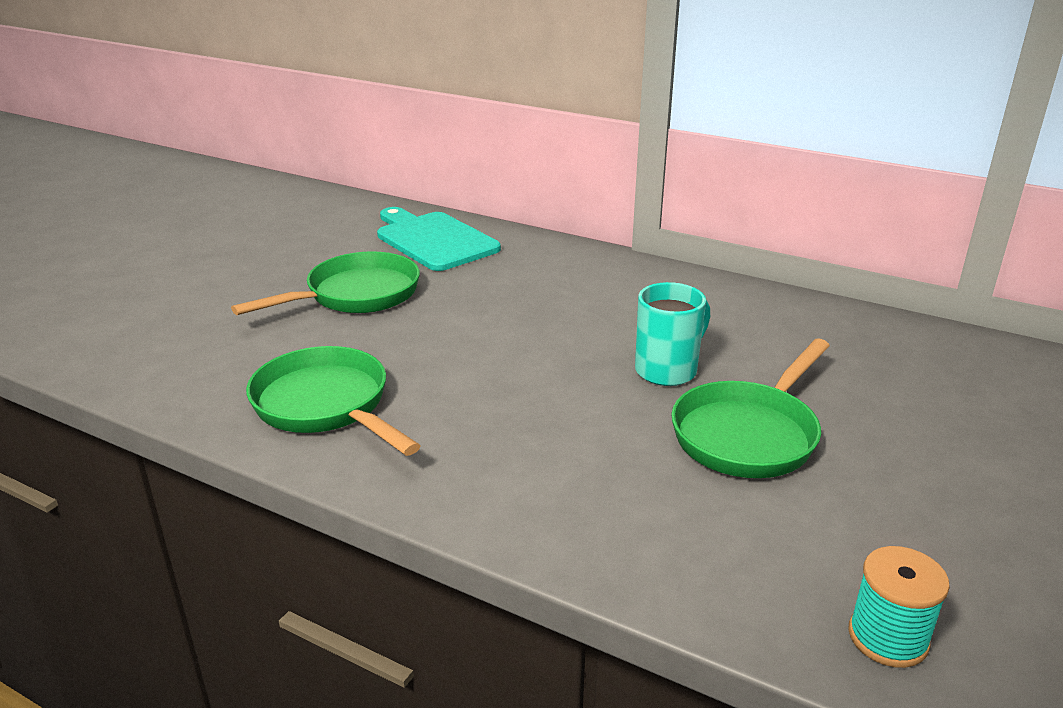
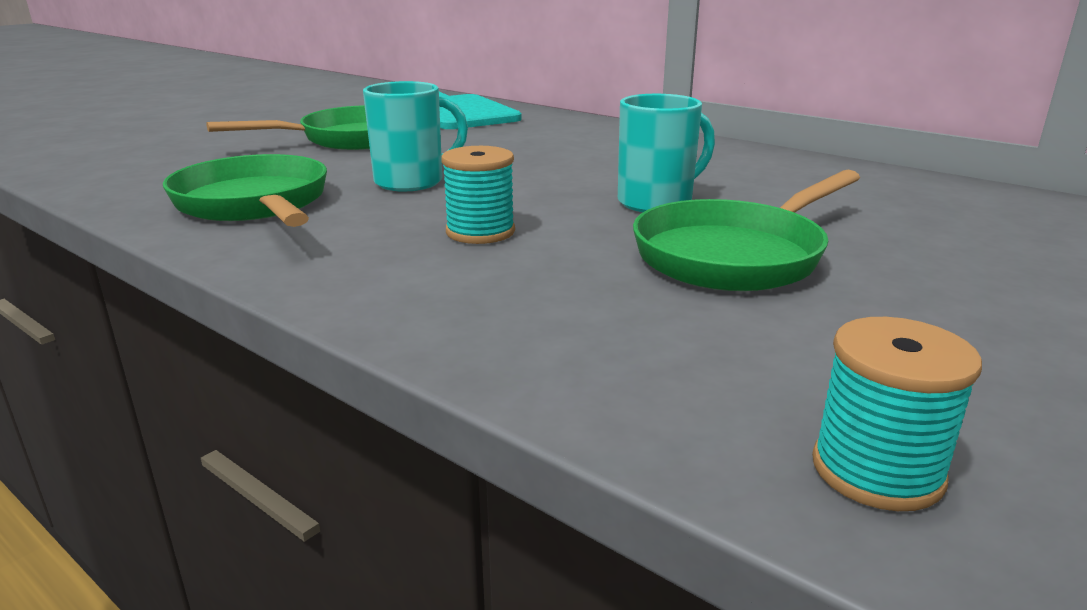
camera: 10 degrees right, 5 degrees down
(448, 359) = (412, 182): none -> turquoise mug
(540, 425) = (480, 232): none -> turquoise spool

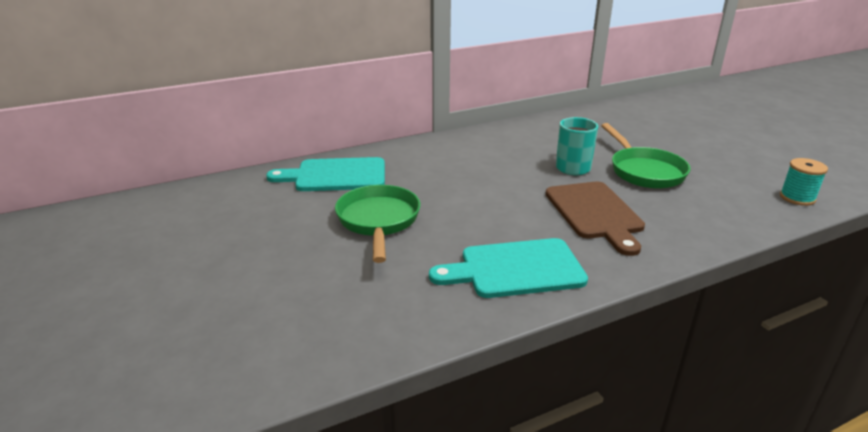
camera: 65 degrees left, 5 degrees up
(255, 204) = (515, 269): green pan -> turquoise cutting board
(412, 182) = (500, 216): turquoise mug -> none
(480, 232) = (595, 213): turquoise spool -> brown cutting board

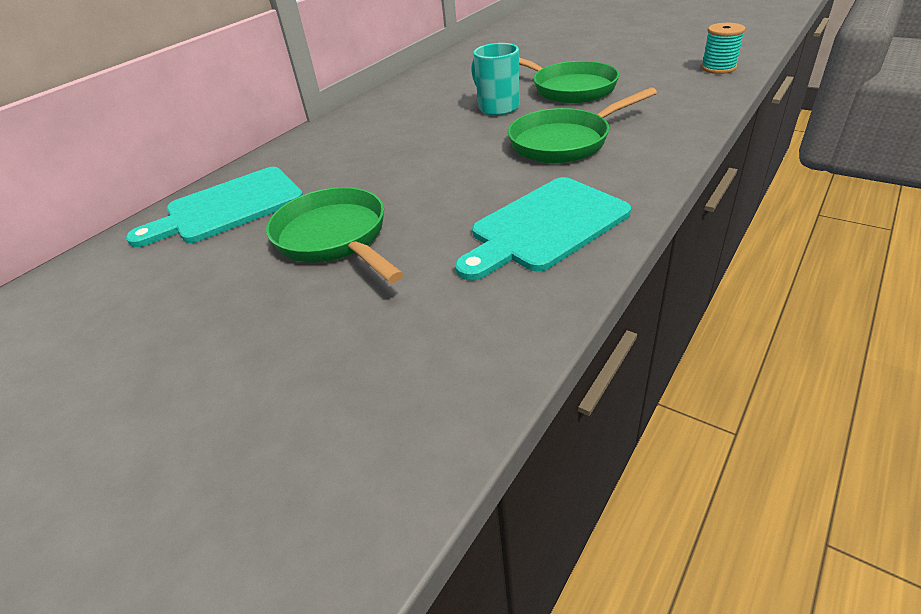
camera: 25 degrees left, 10 degrees up
(595, 213) = (565, 142): brown cutting board -> green pan

